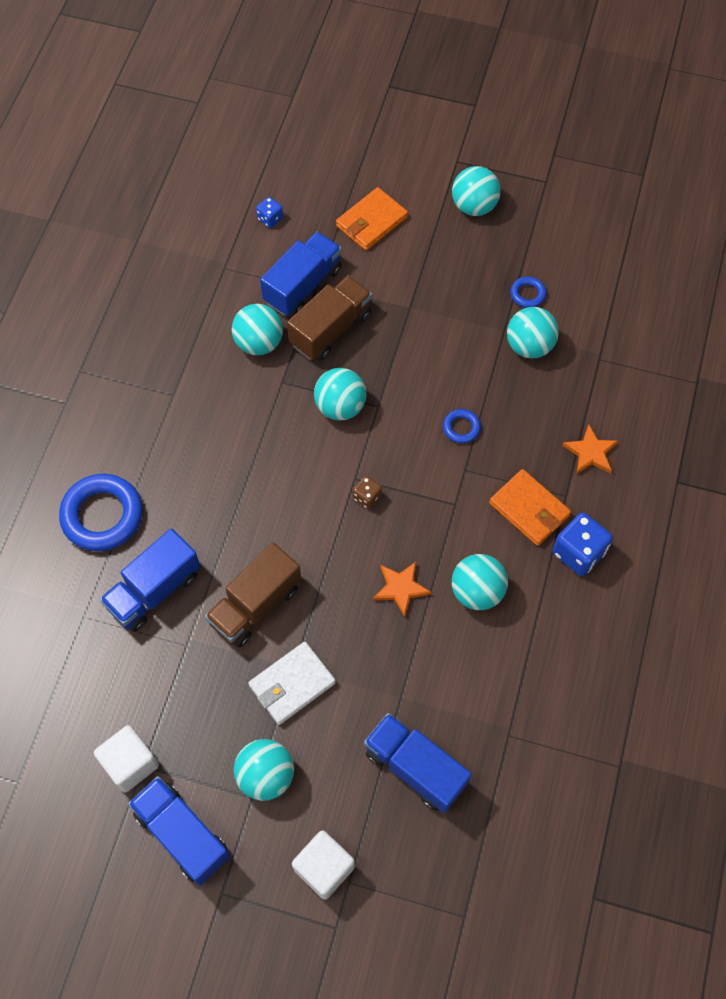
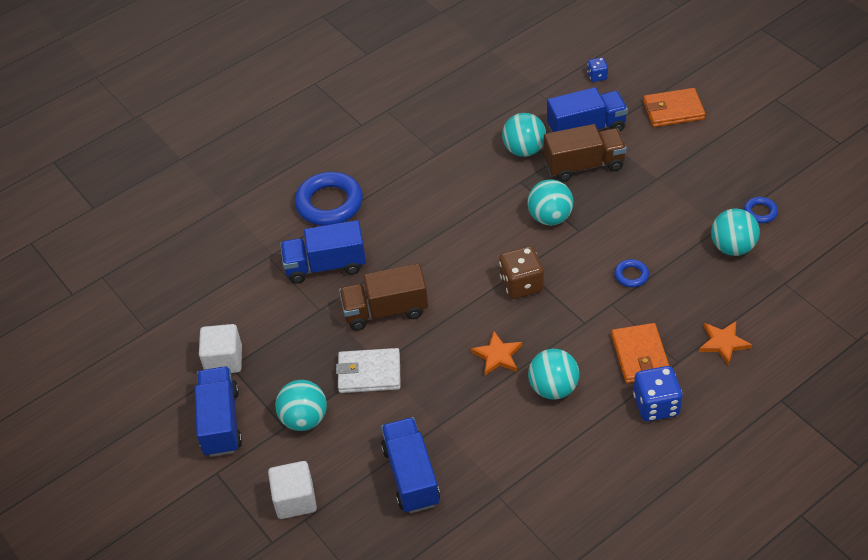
camera: 40 degrees right, 15 degrees down
(367, 497) = (521, 284): brown dice -> brown dice, size x1.84
(474, 206) = (764, 135): turquoise ball -> none

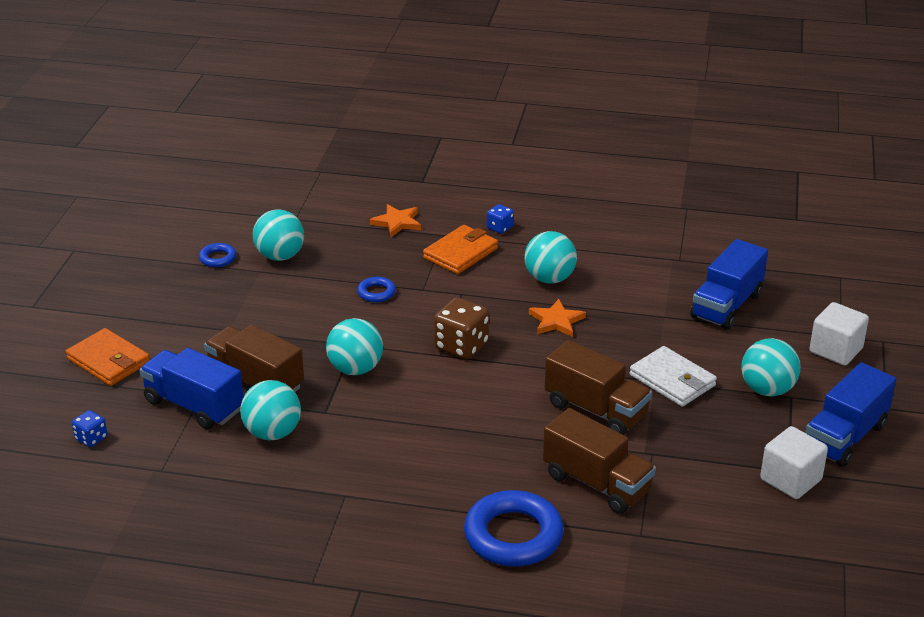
camera: 135 degrees left, 15 degrees down
(325, 265) = (597, 483): blue truck -> brown truck
(656, 405) = (499, 228): blue dice -> blue dice, size x0.54

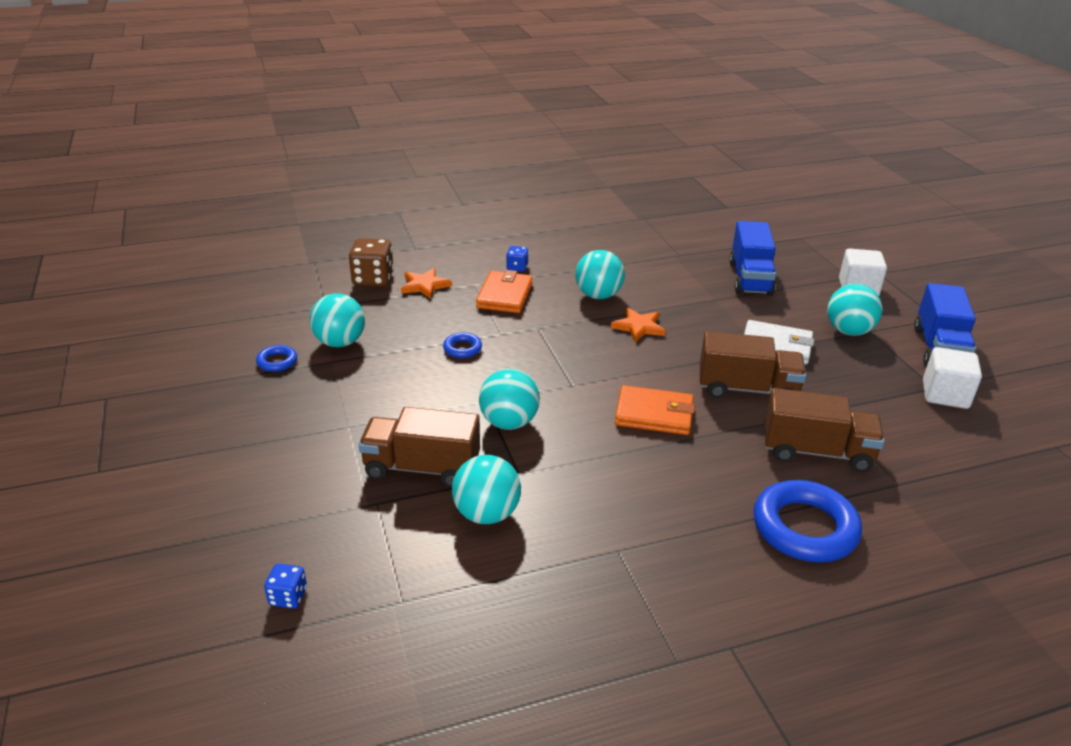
camera: 30 degrees left, 0 degrees up
(108, 361) = (239, 501): orange wallet -> orange wallet (654, 414)
(194, 406) = (378, 516): blue truck -> none
(461, 346) = (583, 371): brown dice -> brown dice (373, 279)

